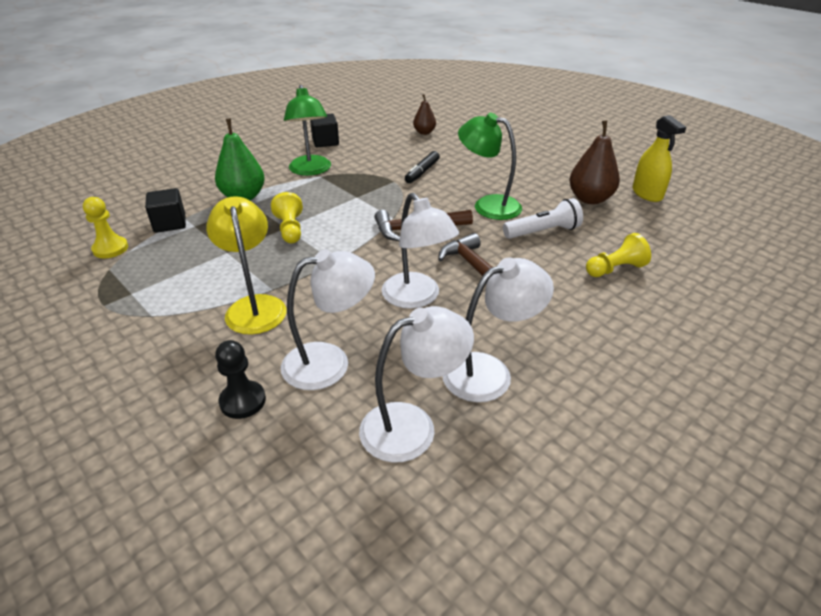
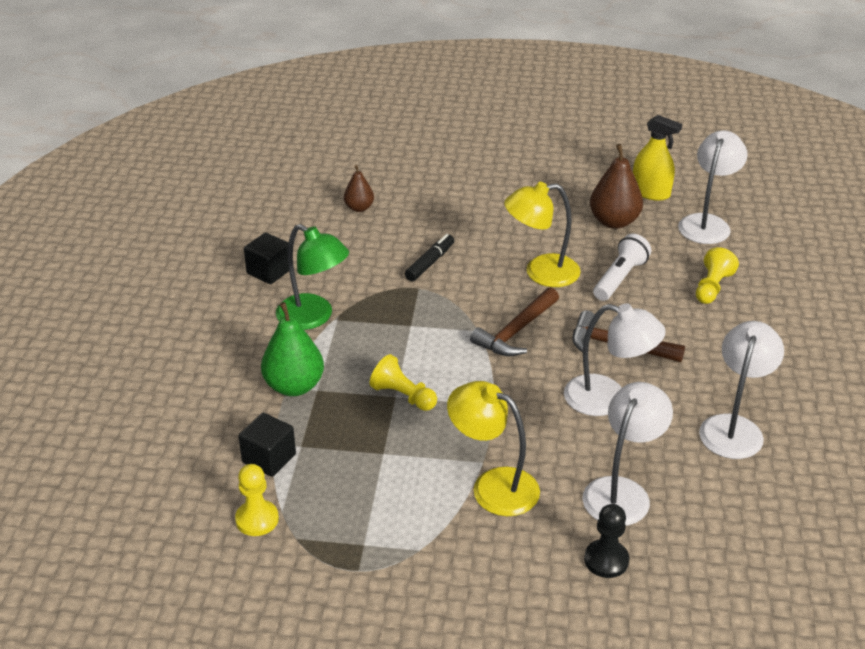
camera: 40 degrees left, 0 degrees up
(412, 426) = (738, 498): white lamp -> white lamp (707, 223)
(422, 172) = (430, 263): black marker -> black marker turned 135 degrees counterclockwise
(488, 205) = (541, 272): green lamp -> yellow lamp

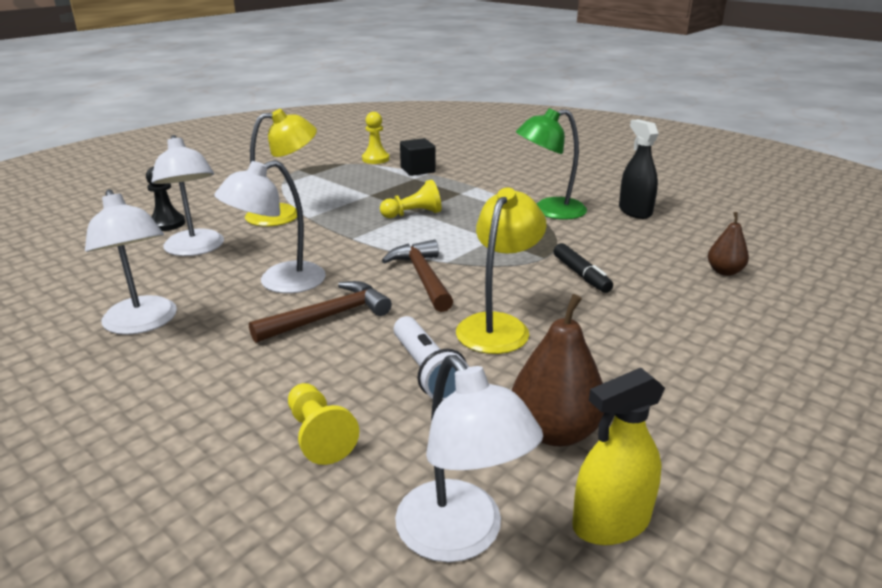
camera: 125 degrees right, 10 degrees down
(269, 271) = (635, 211): black cube -> black spray bottle
(294, 386) = (475, 189): green pear -> none

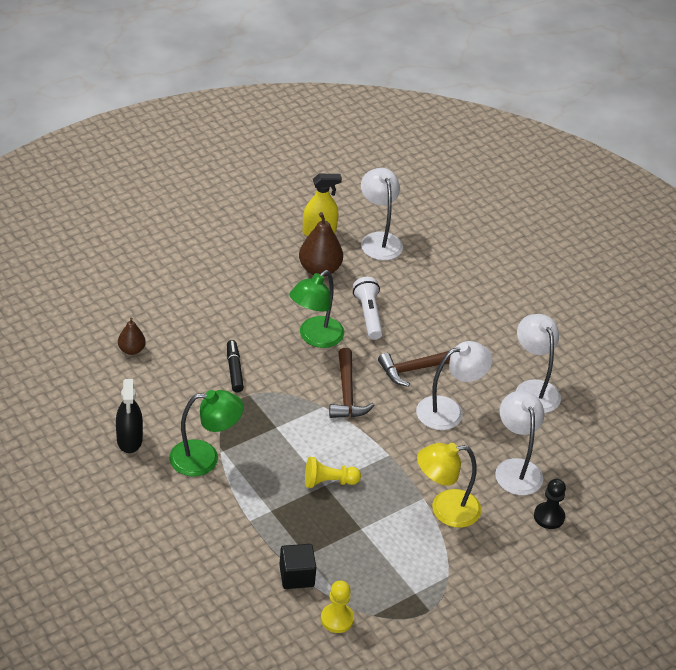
camera: 170 degrees left, 15 degrees up
(319, 435) = (429, 292): yellow pawn -> none
(498, 325) = (315, 338): yellow lamp -> green lamp

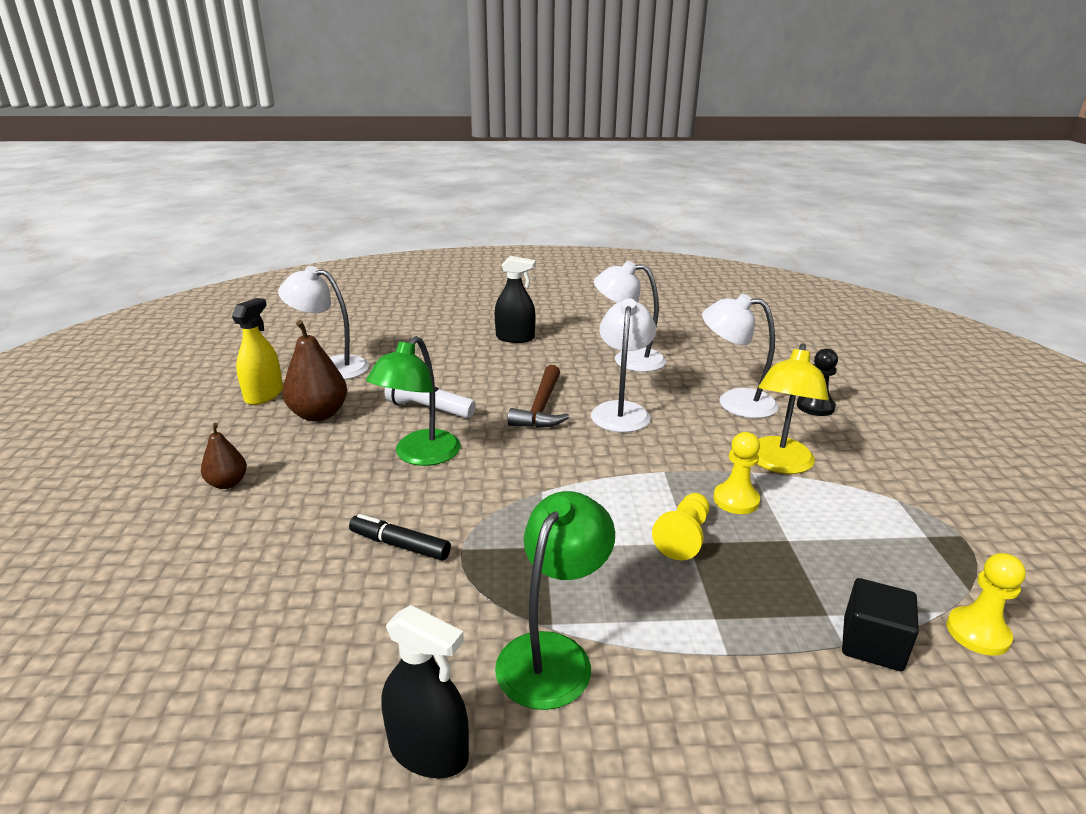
camera: 55 degrees left, 15 degrees down
(131, 350) = (227, 649): brown pear -> brown pear (227, 483)
(315, 338) = (420, 456): green lamp -> green lamp turned 45 degrees clockwise
(347, 393) = (535, 465): brown hammer -> none
(384, 497) = (736, 500): none -> yellow pawn
(511, 311) = (515, 338): none -> black spray bottle

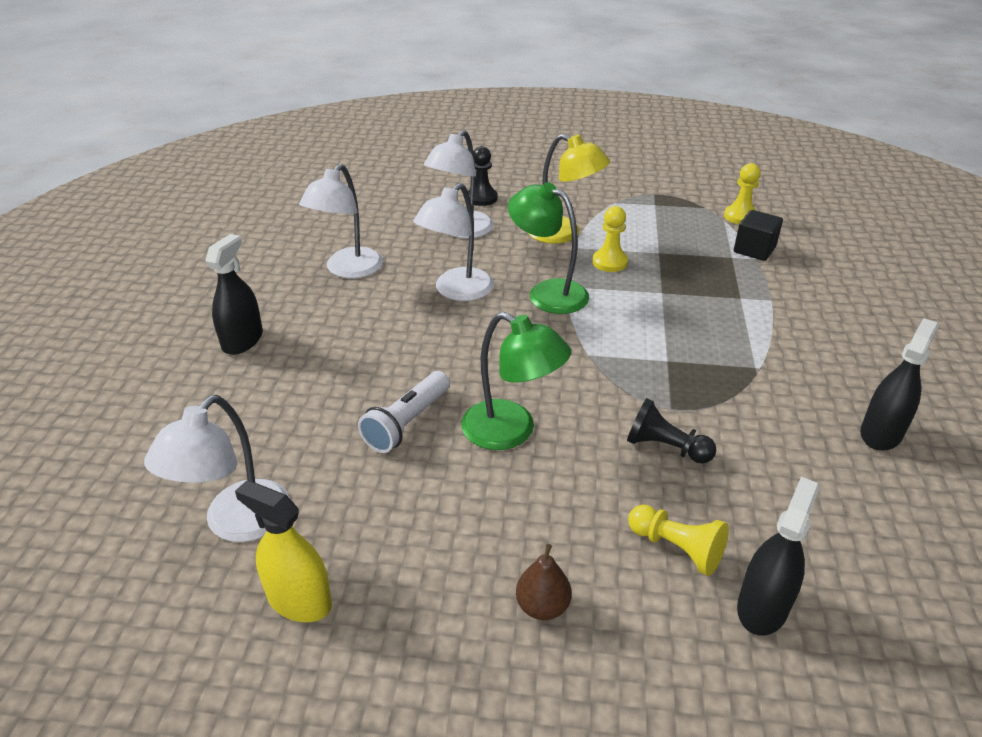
camera: 80 degrees left, 10 degrees up
(183, 604) = (762, 607): none -> black spray bottle
(319, 414) = (386, 527): brown pear -> none
(400, 545) = (665, 447): black marker -> black pawn
(541, 407) = (433, 339): brown hammer -> none
(553, 654) = (784, 370): green lamp -> green lamp (547, 292)
(621, 411) = (456, 291): white lamp -> white lamp turned 75 degrees counterclockwise
(684, 537) = (654, 293): yellow pawn -> yellow pawn (676, 548)

